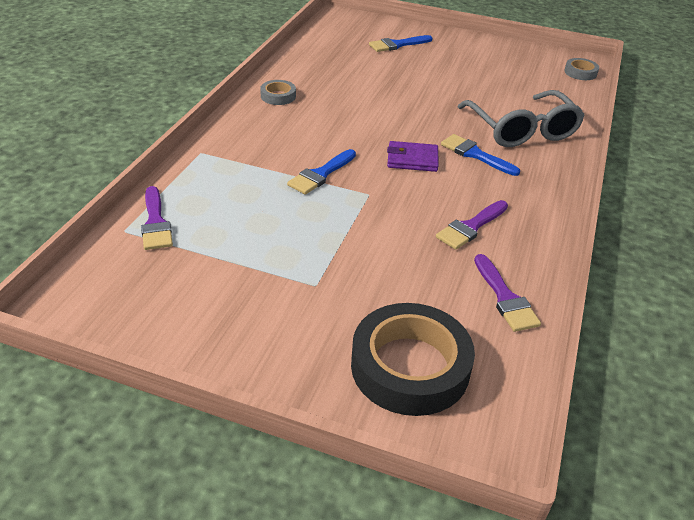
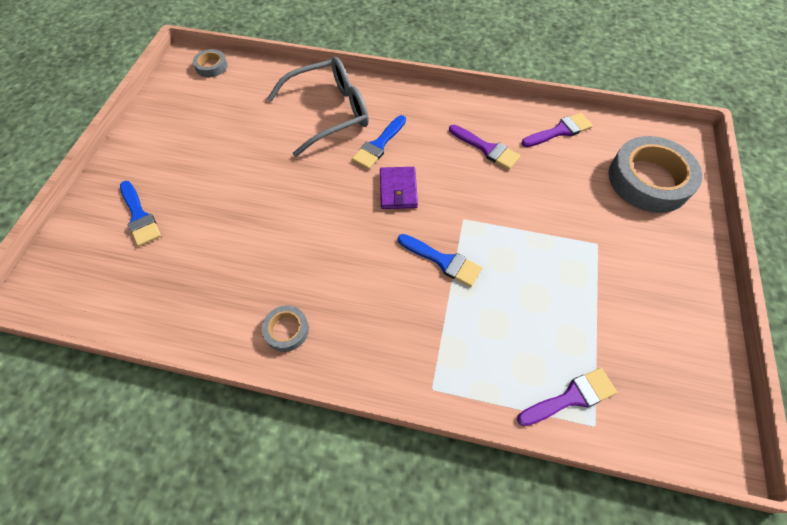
camera: 95 degrees left, 20 degrees up
(410, 366) = (648, 180): black tape -> grey tape

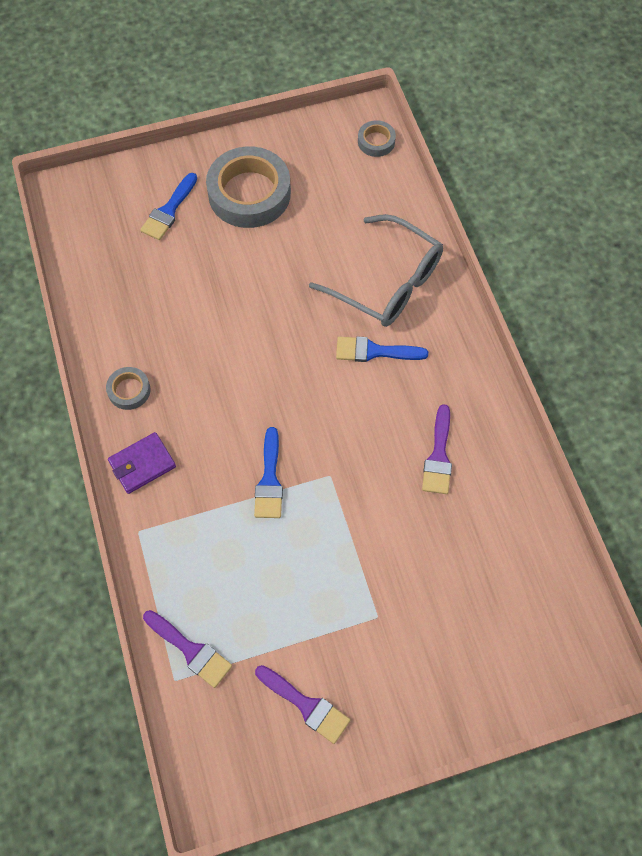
camera: 60 degrees right, 5 degrees up
(398, 190) = (328, 399): purple wallet -> purple wallet (142, 464)
(559, 131) = (517, 521): purple brush -> purple brush (306, 705)
(648, 180) = (504, 644): grey tape -> grey tape (249, 193)

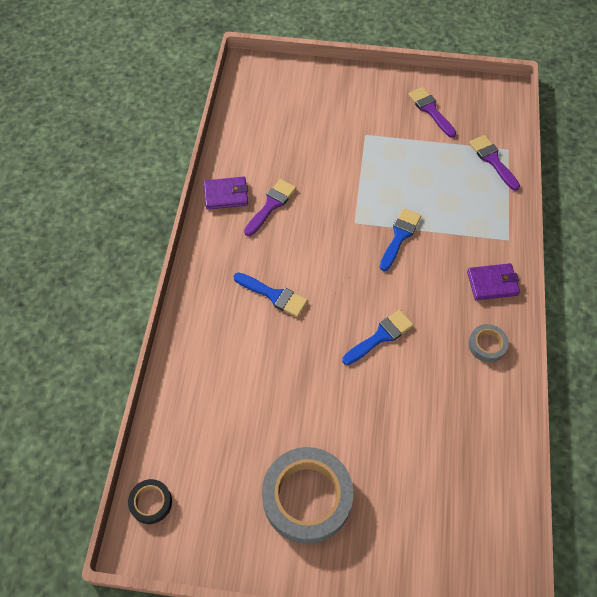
camera: 155 degrees left, 5 degrees down
(169, 210) = (395, 513): blue brush -> blue brush (380, 336)
(376, 141) = (151, 502): grey tape -> black tape
(387, 282) = (230, 348): grey glasses -> none
(498, 447) = (226, 195): none -> purple wallet

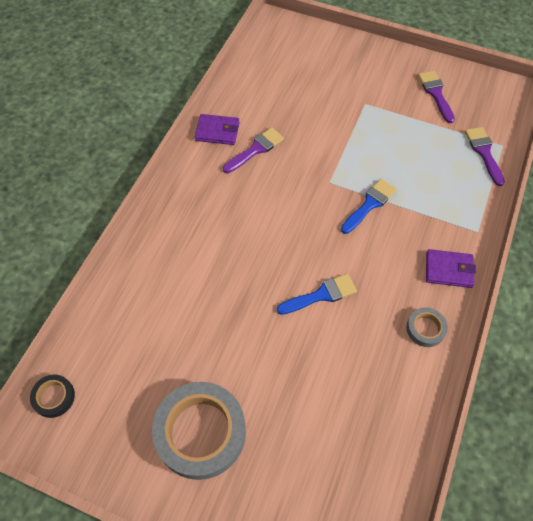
camera: 15 degrees right, 0 degrees up
(273, 295) = (231, 232): blue brush -> none

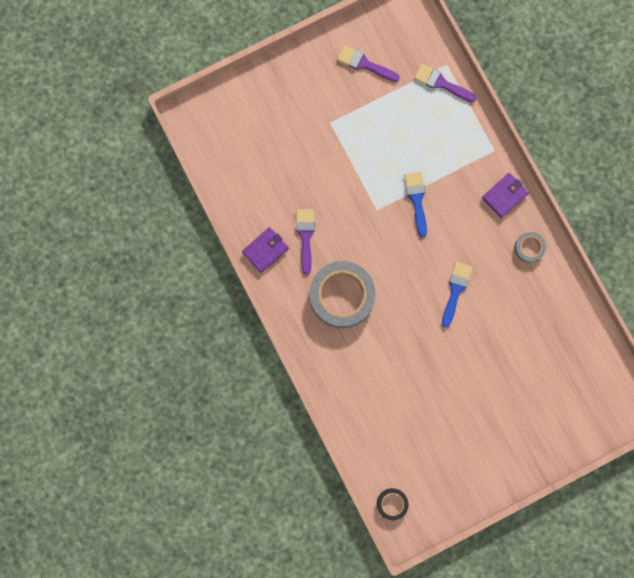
camera: 50 degrees left, 20 degrees up
(200, 432) = (484, 433): grey tape -> grey tape (342, 296)

